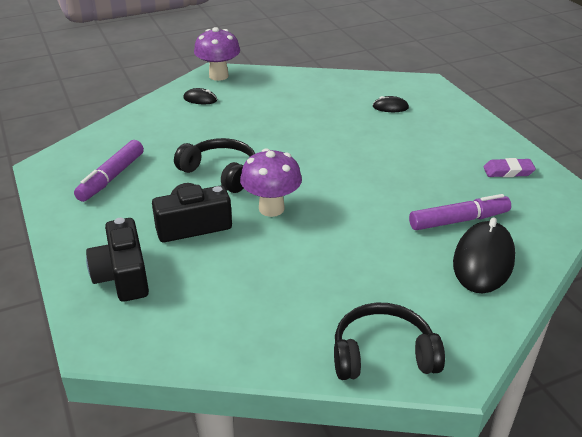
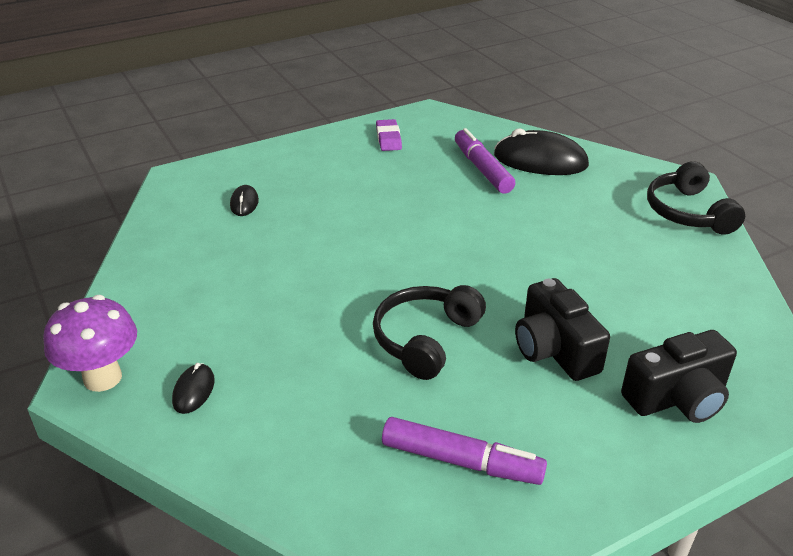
camera: 95 degrees left, 0 degrees up
(271, 208) = (497, 287): purple mushroom -> none

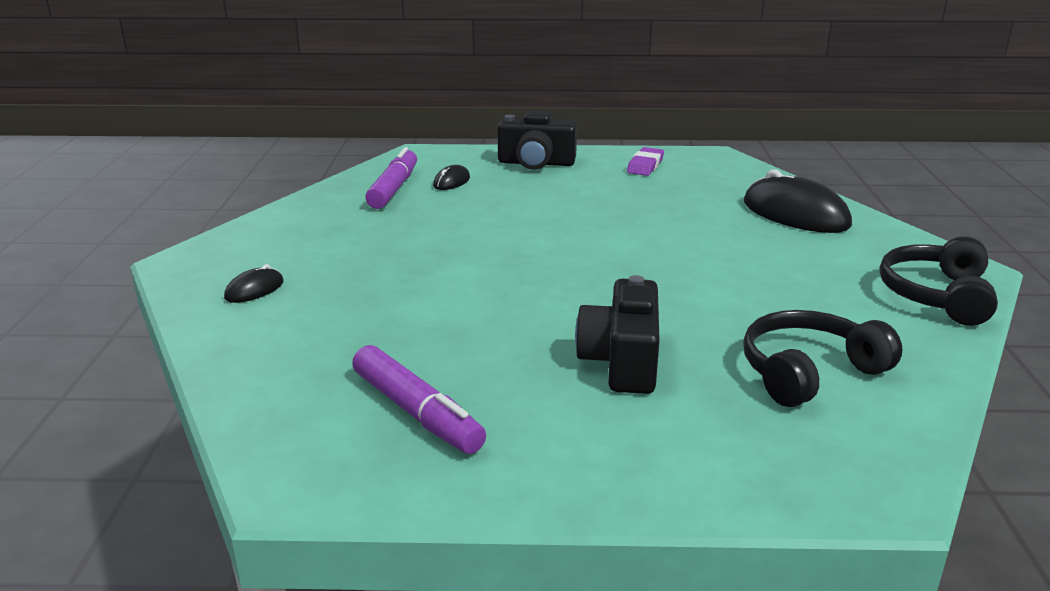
camera: 30 degrees right, 10 degrees down
(103, 378) = (200, 262): purple mushroom -> none
(425, 339) = (497, 314): black headphones -> black headphones (808, 372)
(482, 169) = (719, 207): purple marker -> purple marker (394, 188)
(677, 398) = (719, 444): black camera -> black camera (536, 163)

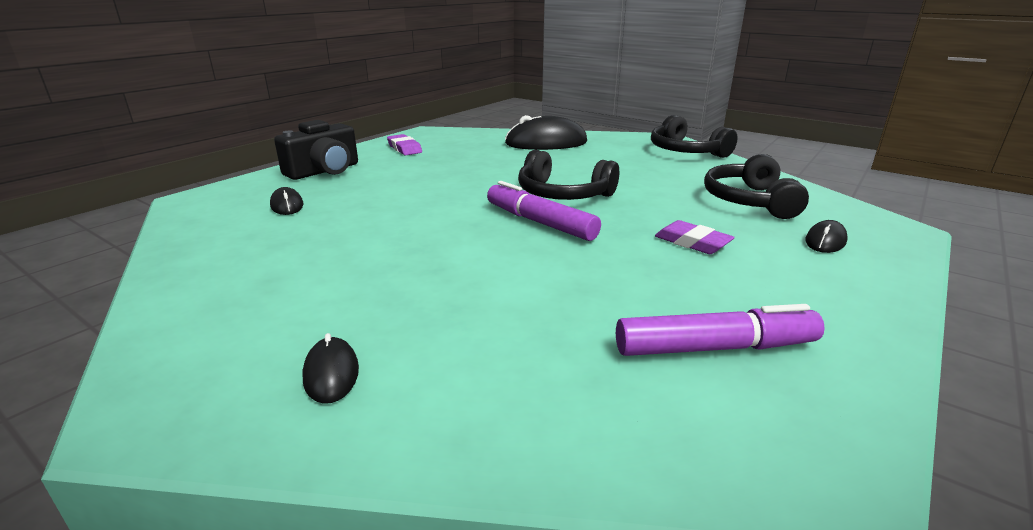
camera: 55 degrees left, 0 degrees up
(394, 188) = (243, 230): purple marker -> purple marker (540, 222)
(621, 361) = (692, 242): black camera -> purple eraser
(649, 268) = (563, 194): none -> black headphones
(746, 440) = (825, 241): none -> black mouse

